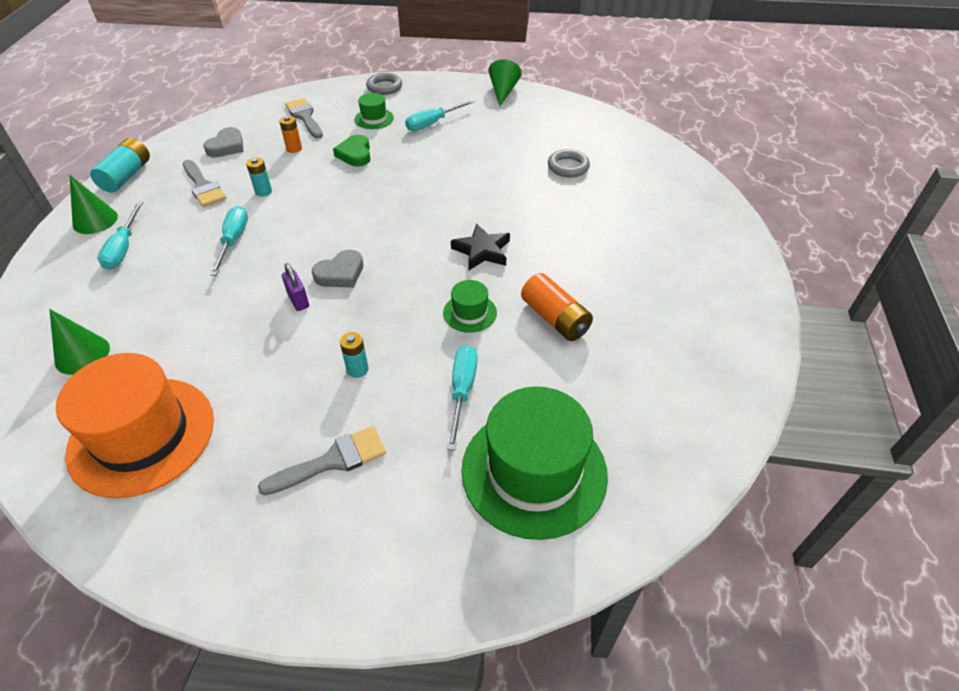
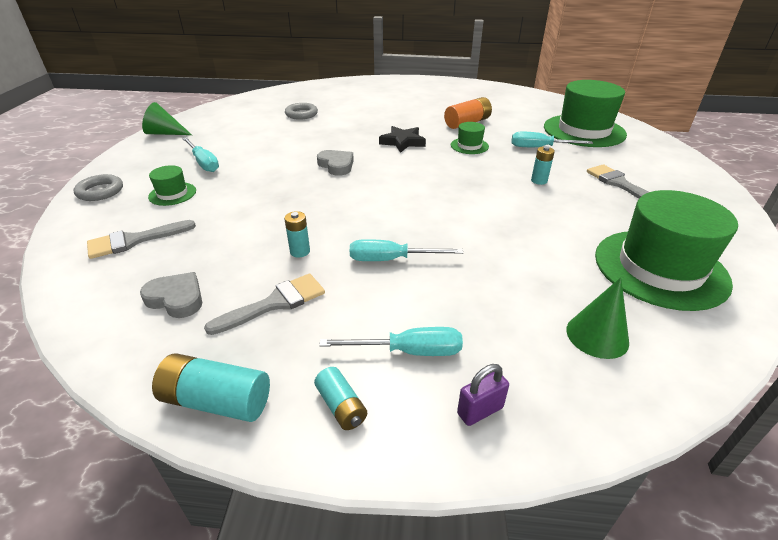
camera: 90 degrees left, 10 degrees down
(95, 220) = (341, 406): green cone -> turquoise battery
(142, 435) = (660, 268): orange hat -> green hat
(294, 149) = (211, 240): orange battery -> none
(298, 300) = (474, 211): purple padlock -> purple padlock (480, 410)
(340, 273) = (436, 194): grey heart -> grey heart (336, 165)
(355, 154) = (243, 200): green heart -> none

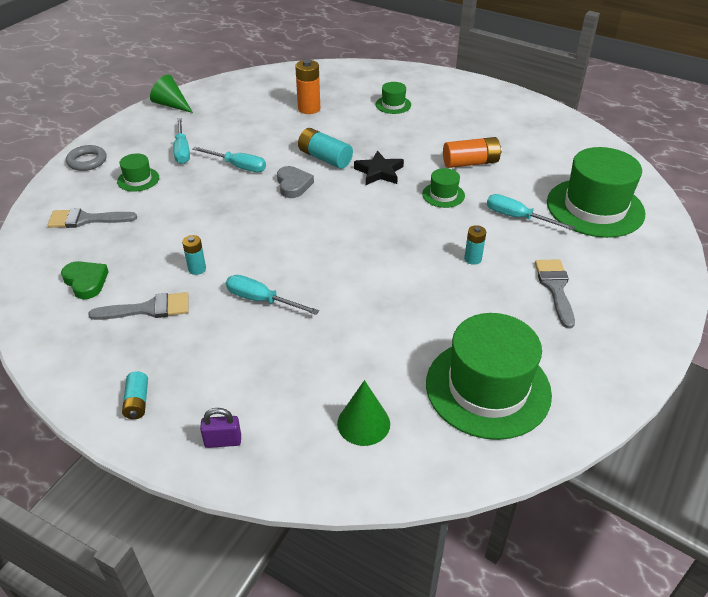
camera: 25 degrees right, 5 degrees up
(176, 298) = (86, 282): grey heart -> green heart
(217, 400) = (67, 368): turquoise battery -> turquoise battery (325, 158)
(301, 114) = (309, 108): grey ring -> orange battery
(370, 100) = (393, 105): none -> green hat
(409, 351) = (211, 381): turquoise screwdriver -> turquoise screwdriver (238, 166)

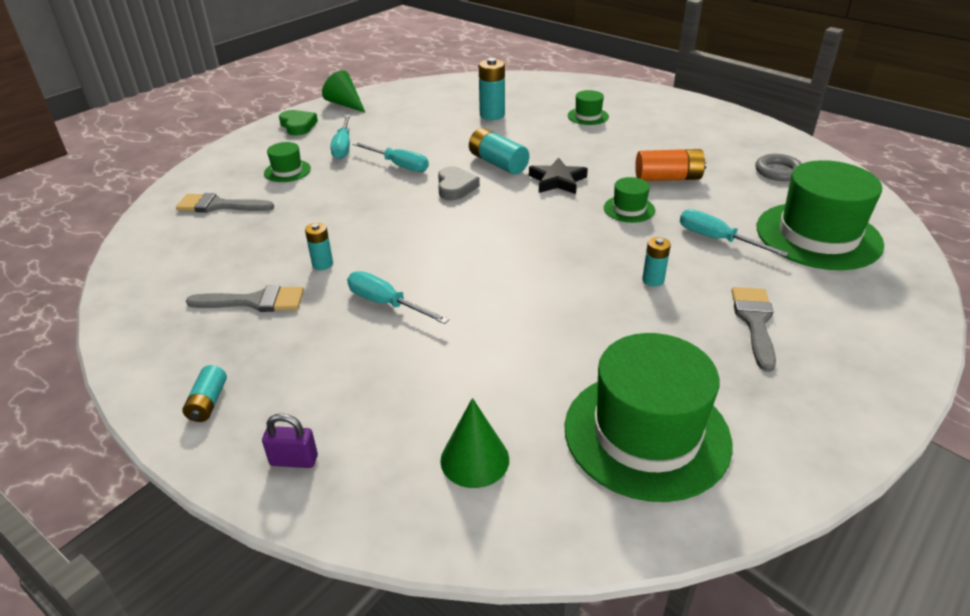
camera: 10 degrees right, 5 degrees down
(86, 282) = (196, 267): green heart -> green heart (298, 126)
(87, 161) = (240, 150): grey ring -> grey ring (778, 171)
(309, 108) = (492, 115): orange battery -> turquoise battery

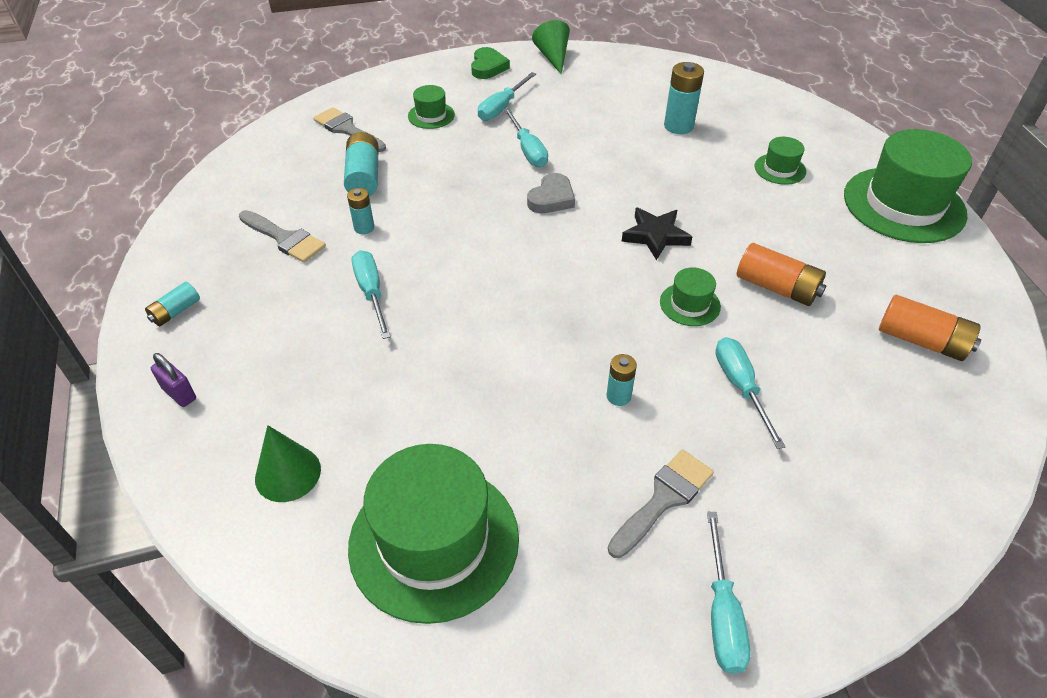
camera: 35 degrees right, 10 degrees up
(498, 163) = (620, 188): turquoise battery -> turquoise battery (364, 177)
(778, 171) = (921, 341): grey ring -> orange battery
(818, 236) = (863, 444): green hat -> green hat (903, 205)
(866, 363) = (722, 614): none -> turquoise screwdriver

